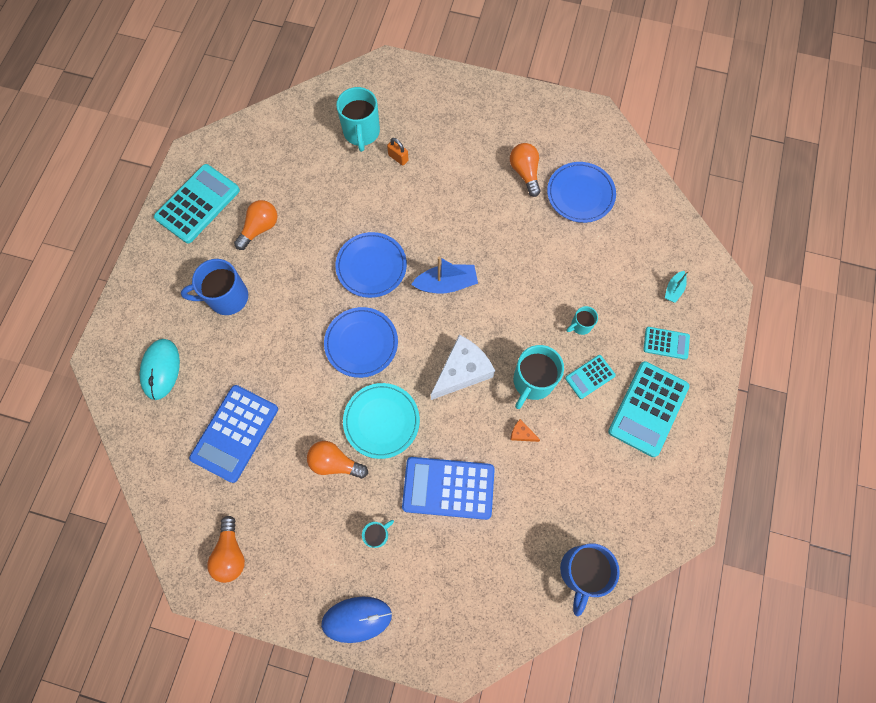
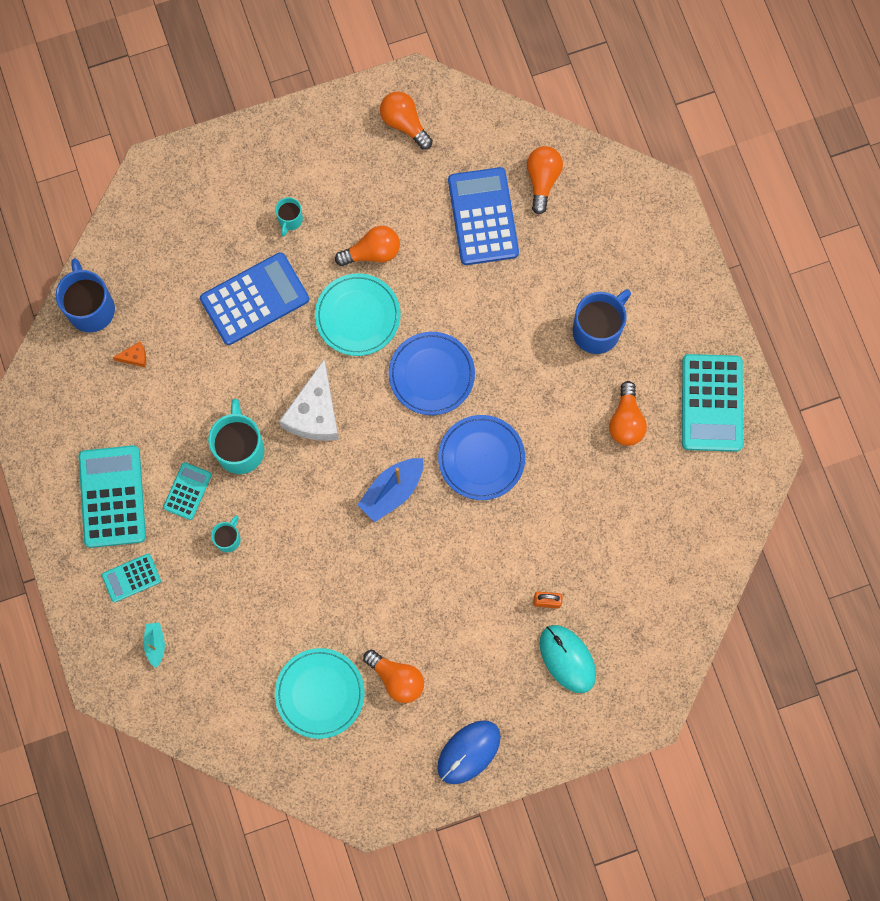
camera: 145 degrees right, 5 degrees up
(161, 369) = (599, 224): turquoise mouse -> turquoise mouse (567, 659)
(170, 431) = (542, 180): none -> orange light bulb
(357, 619) = (259, 146): blue mouse -> blue mouse (468, 752)
(361, 133) = (610, 604): turquoise mug -> none
(521, 433) = (219, 392): orange cheese -> orange cheese (135, 357)
(580, 194) = (320, 693): blue plate -> turquoise plate

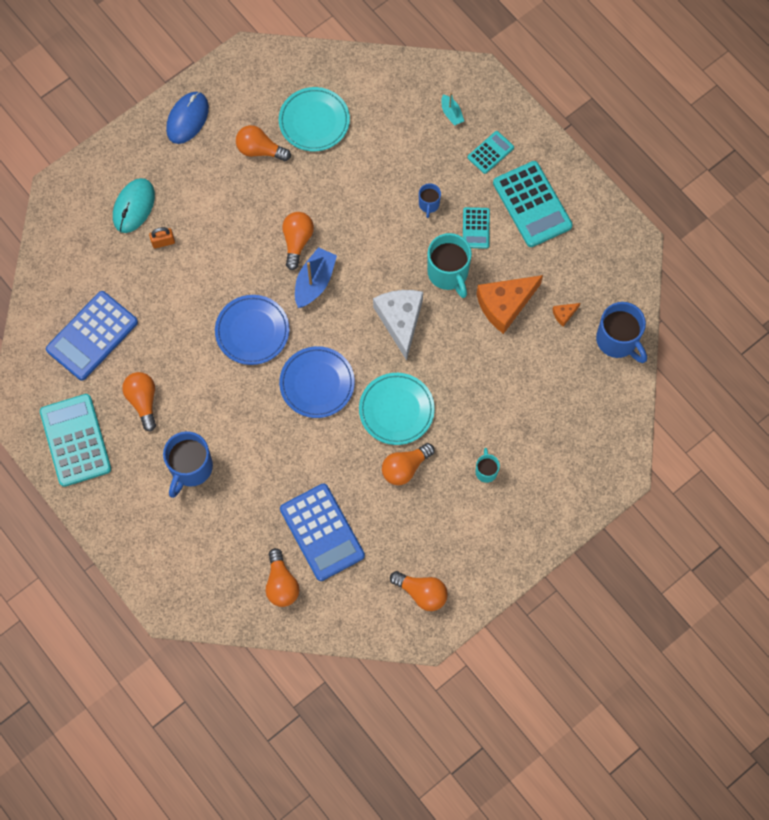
camera: 160 degrees right, 5 degrees down
(194, 390) = (505, 305): none -> orange cheese
(228, 538) = (429, 204): turquoise mug -> blue mug
(254, 299) = (487, 394): blue calculator -> blue calculator (92, 336)
(394, 547) = (297, 241): none -> orange light bulb
(567, 659) = (134, 206): turquoise mouse -> turquoise mouse turned 75 degrees clockwise

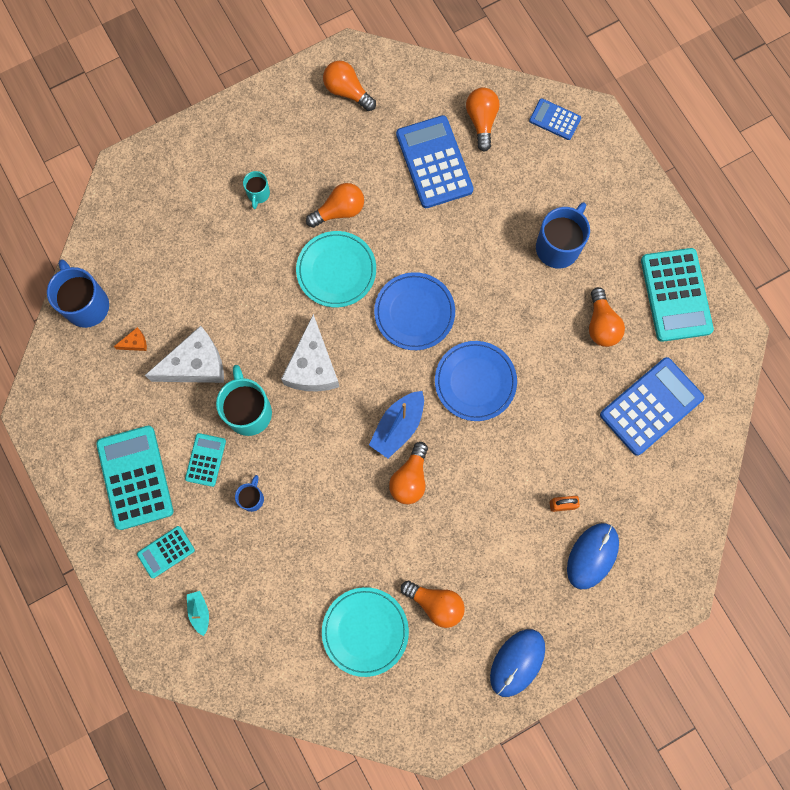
camera: 170 degrees left, 5 degrees up
(134, 206) = (592, 556): turquoise mouse -> blue mouse
(208, 598) = (554, 119): none -> blue calculator
(505, 305) = (195, 364): orange cheese -> white cheese

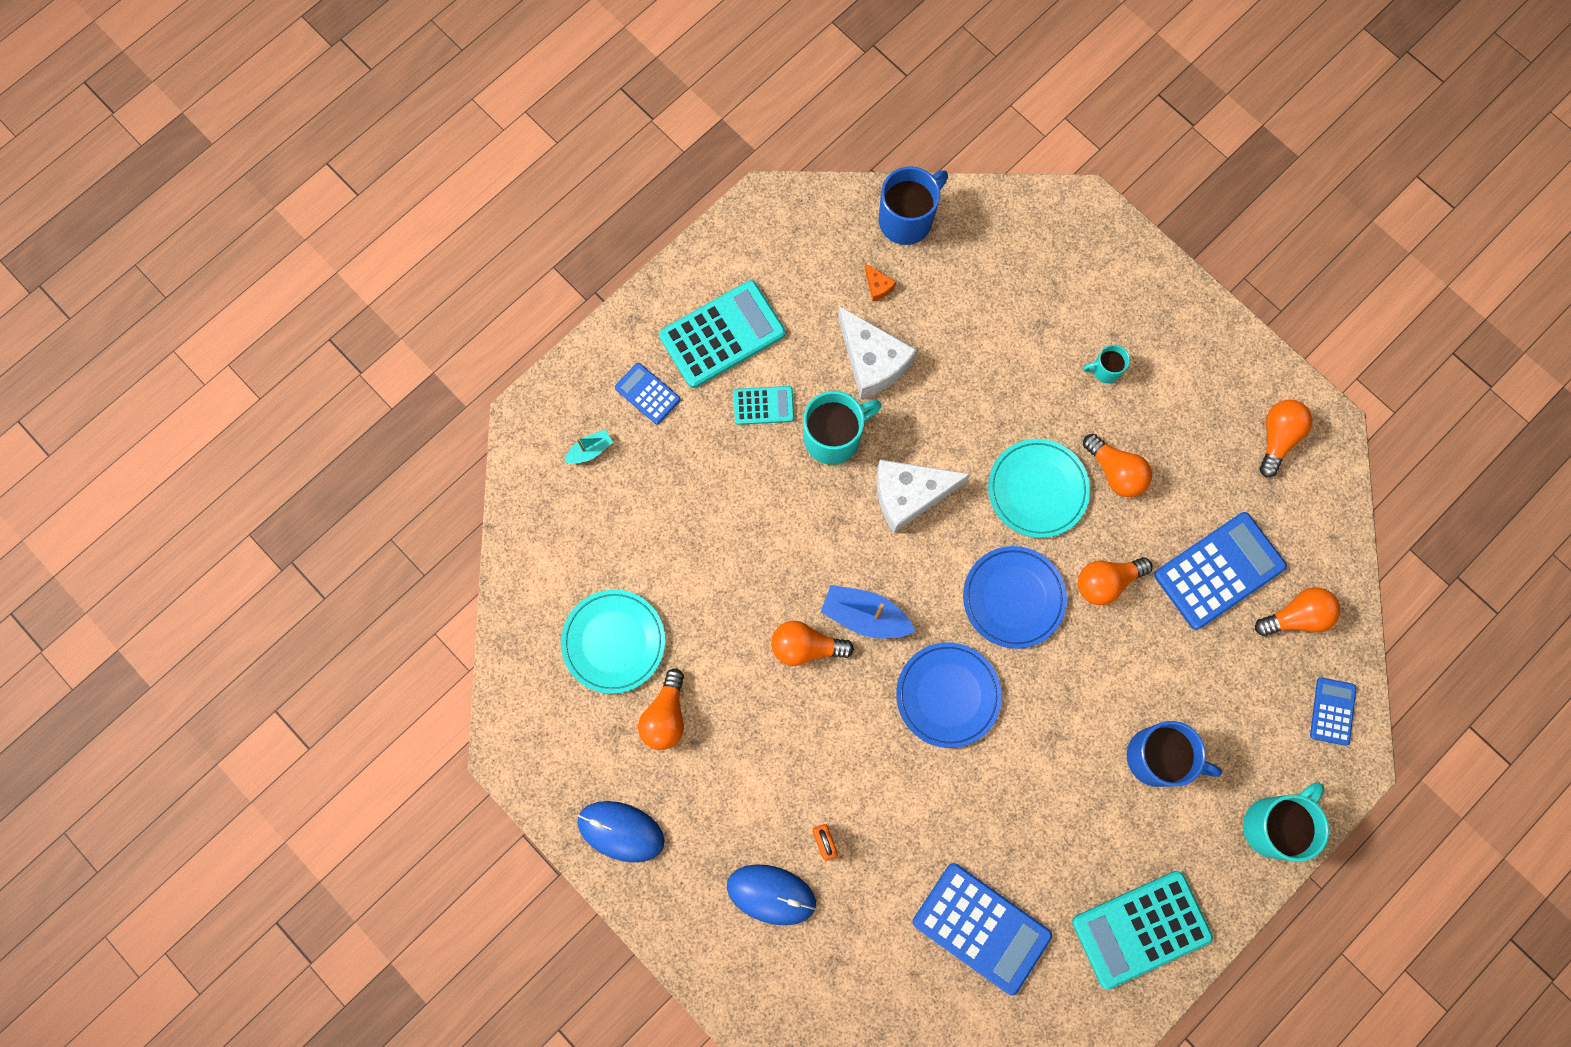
camera: 75 degrees right, 0 degrees up
(166, 552) = (647, 394): turquoise calculator -> blue calculator
(252, 498) = (733, 470): blue mug -> none
(601, 324) = (1070, 838): orange light bulb -> orange light bulb (1106, 582)
(624, 184) = (1273, 825): none -> turquoise mug

